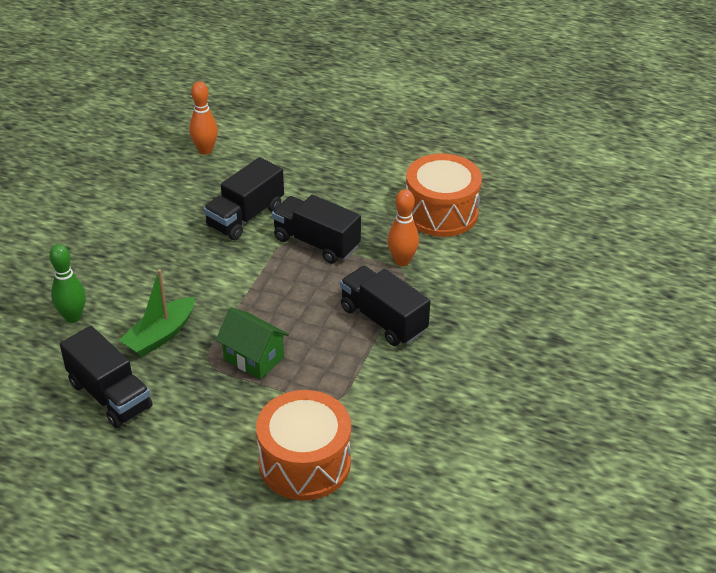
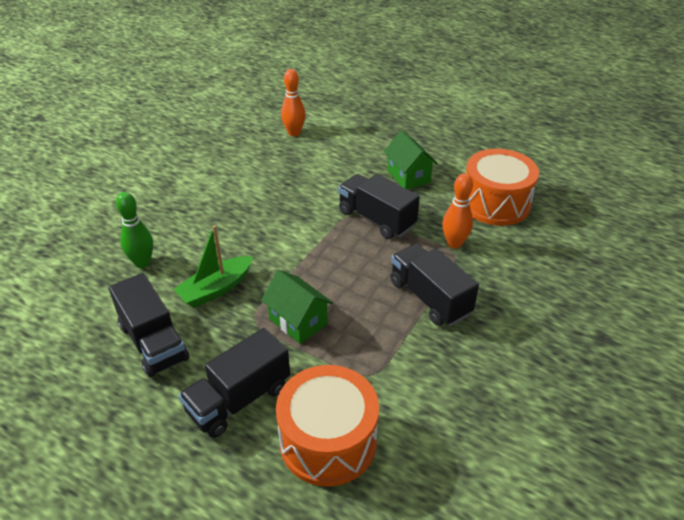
camera: 10 degrees right, 0 degrees up
(245, 217) = (317, 190): black truck -> black truck (239, 399)
(344, 191) = (408, 176): none -> green house

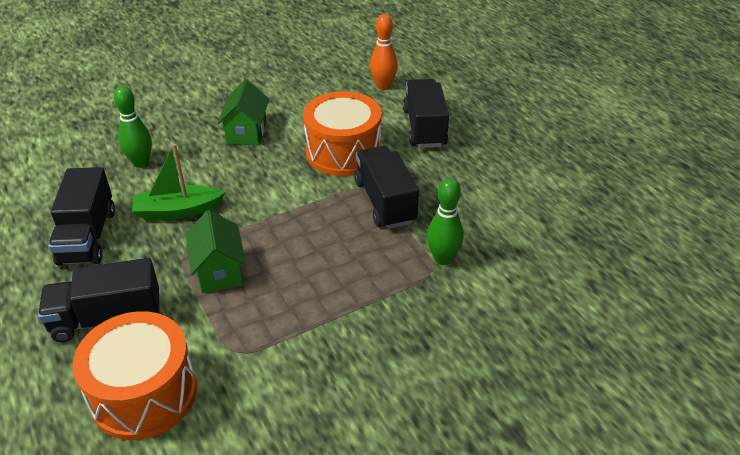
camera: 30 degrees right, 0 degrees up
(408, 176) = (460, 170): green house -> green house (246, 132)
(430, 298) = (364, 303): black truck -> black truck (424, 128)
(454, 243) = (443, 258): orange bowling pin -> green bowling pin
(495, 203) = (531, 234): orange drum -> orange drum (343, 152)

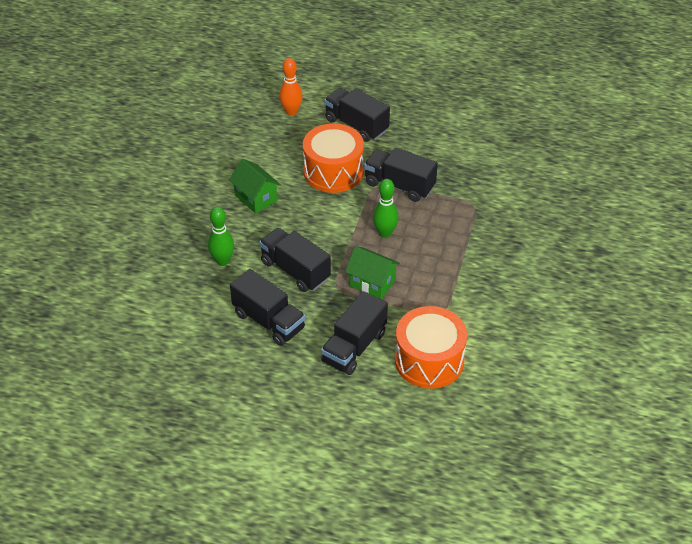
camera: 45 degrees left, 5 degrees up
(178, 211) = (295, 270): green boat -> black truck
(443, 258) = (470, 195): green bowling pin -> green bowling pin (385, 233)

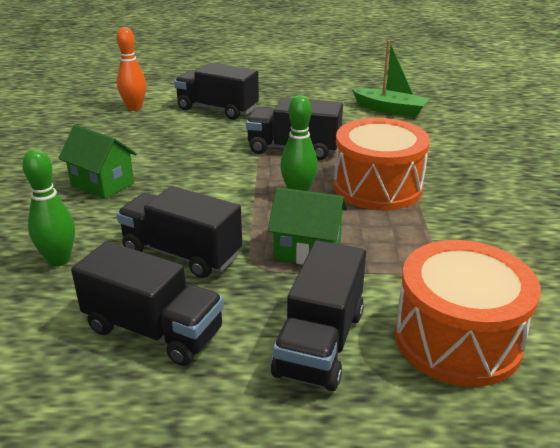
camera: 15 degrees left, 15 degrees down
(333, 171) = (203, 147): orange drum -> orange drum (377, 187)
(496, 151) = (390, 110): none -> green boat

